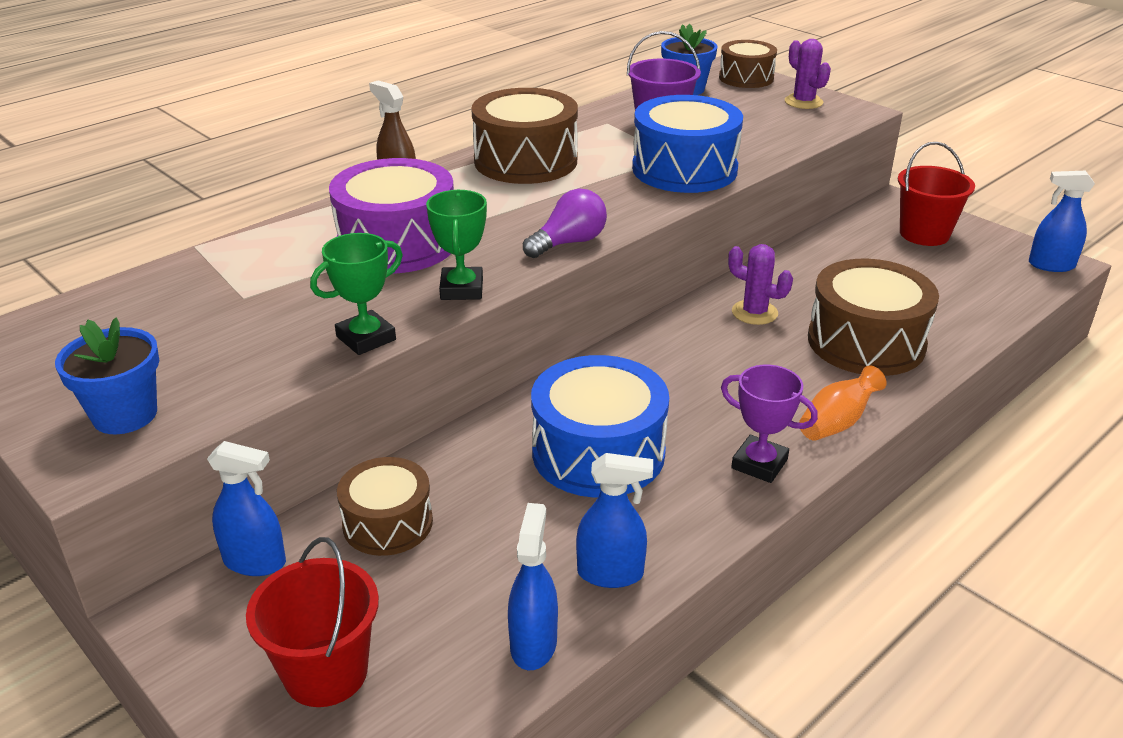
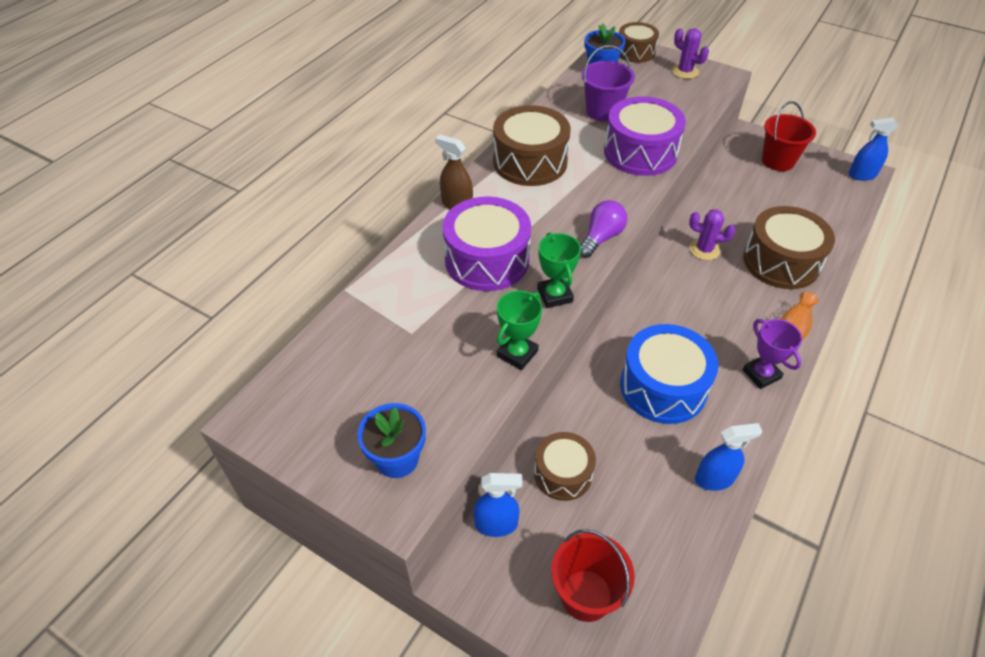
camera: 15 degrees left, 15 degrees up
(533, 644) = (695, 542): blue spray bottle -> none
(684, 169) = (640, 152): blue drum -> purple drum
(759, 464) = (761, 374): purple trophy -> purple trophy turned 45 degrees clockwise

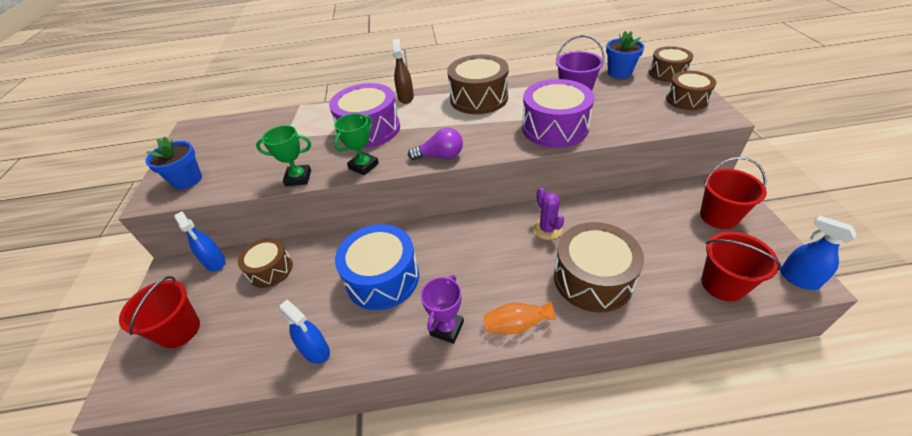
camera: 55 degrees right, 5 degrees down
(685, 71) = (687, 100): purple cactus -> brown drum
(840, 207) = (722, 284): none -> red bucket

